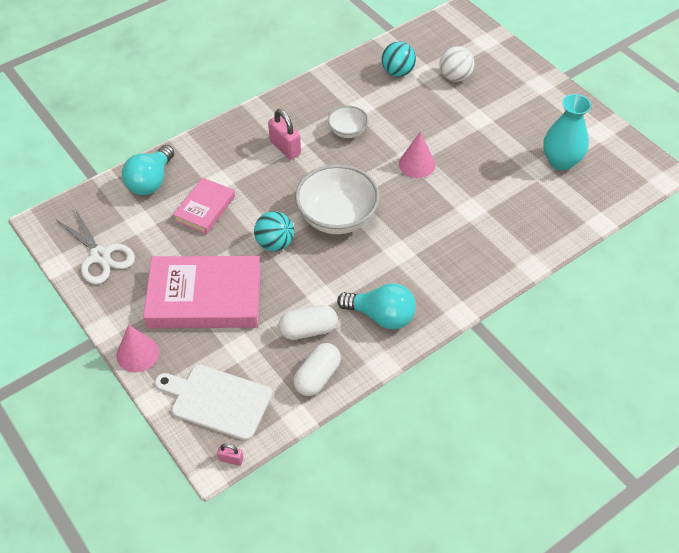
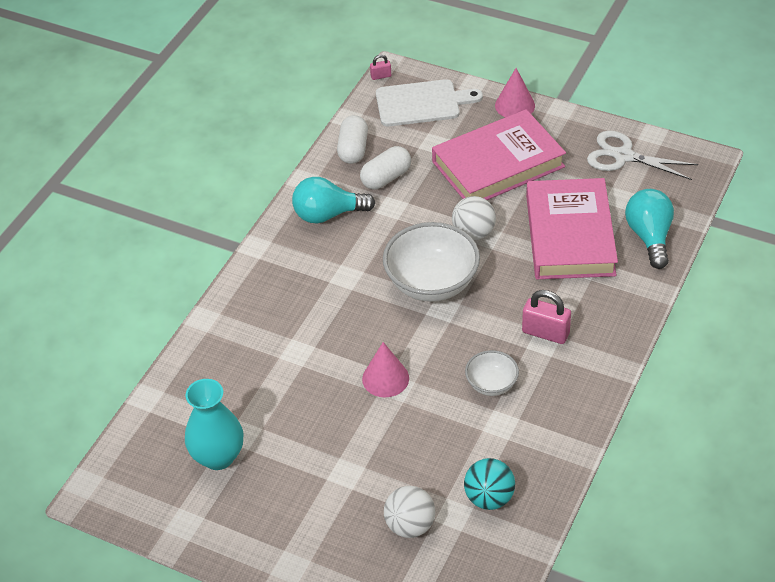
camera: 155 degrees right, 5 degrees down
(205, 208) = (570, 235): pink book -> pink book, size x1.84
(275, 243) = (473, 233): turquoise ball -> white ball

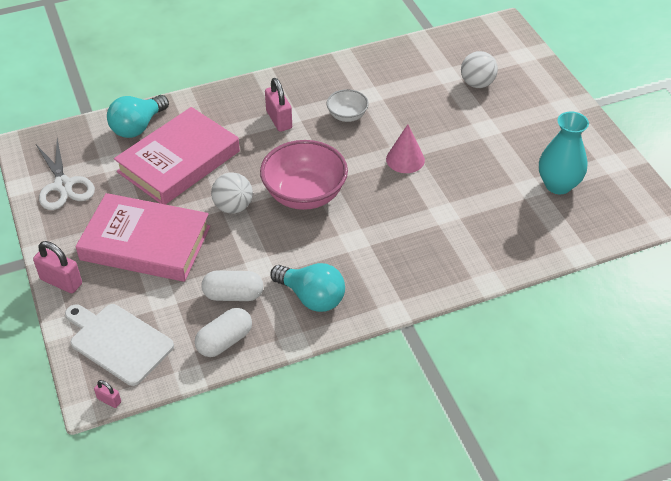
camera: 140 degrees left, 0 degrees up
(432, 283) = (304, 194): white bowl -> pink bowl
(489, 498) = (419, 69): turquoise ball -> none
(515, 105) = (61, 281): pink cone -> pink padlock

